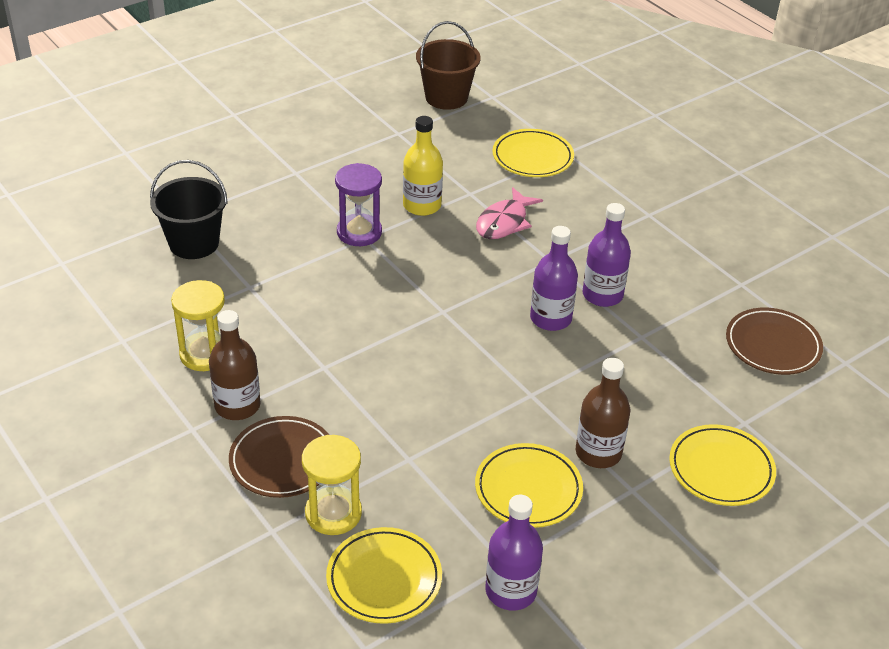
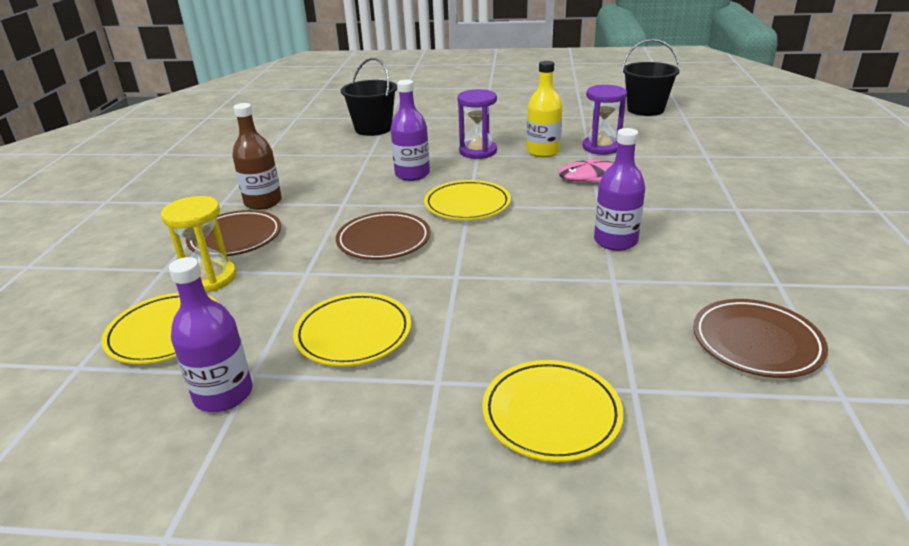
camera: 45 degrees right, 10 degrees down
(205, 354) = (291, 174): yellow hourglass -> none
(424, 389) = (383, 240): none -> brown plate
(446, 97) = (645, 109): brown bucket -> black bucket
(468, 176) = (601, 147): none -> purple hourglass
(532, 157) = (671, 151): yellow plate -> yellow plate (467, 205)
(550, 318) = (546, 238): purple bottle -> purple bottle (412, 174)
(598, 453) = (450, 339): brown bottle -> none

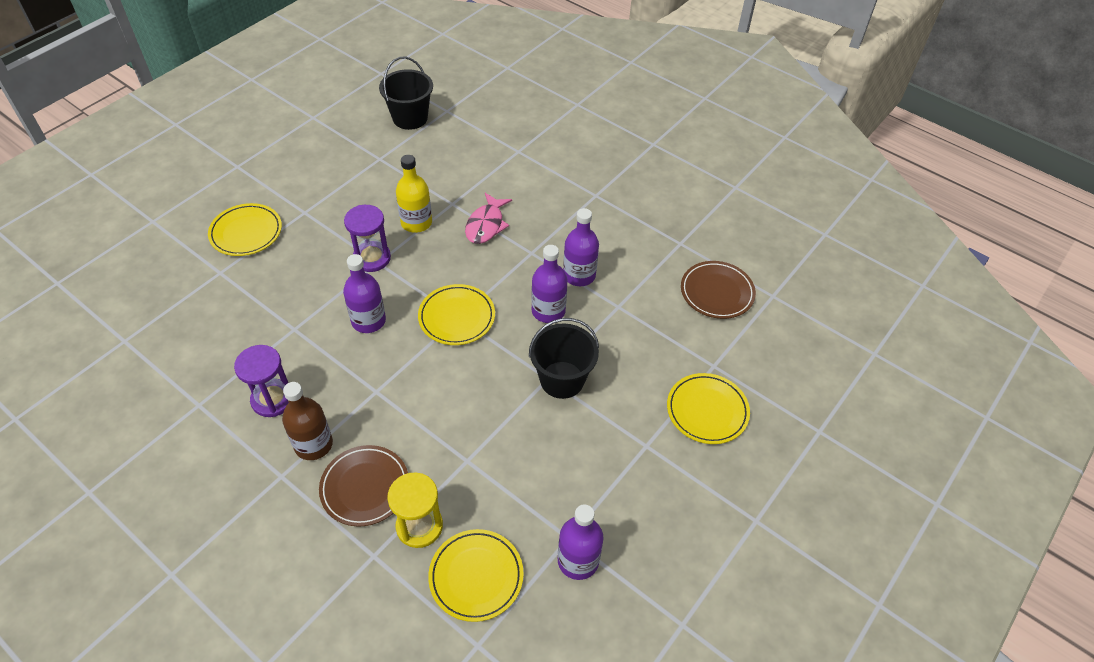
camera: 60 degrees left, 20 degrees up
(353, 333) = (567, 465): yellow plate -> yellow plate (246, 232)
(373, 129) = (235, 297): black bucket -> black bucket (562, 380)
(383, 240) = (462, 393): brown plate -> none
(542, 243) = (548, 311): none -> purple bottle
(601, 147) = (446, 188): purple hourglass -> purple hourglass (273, 399)

